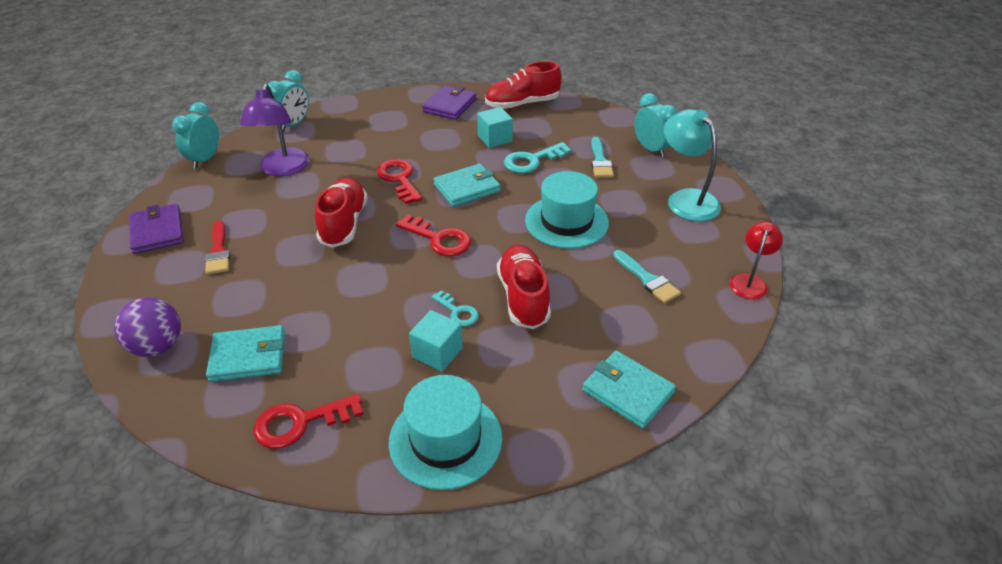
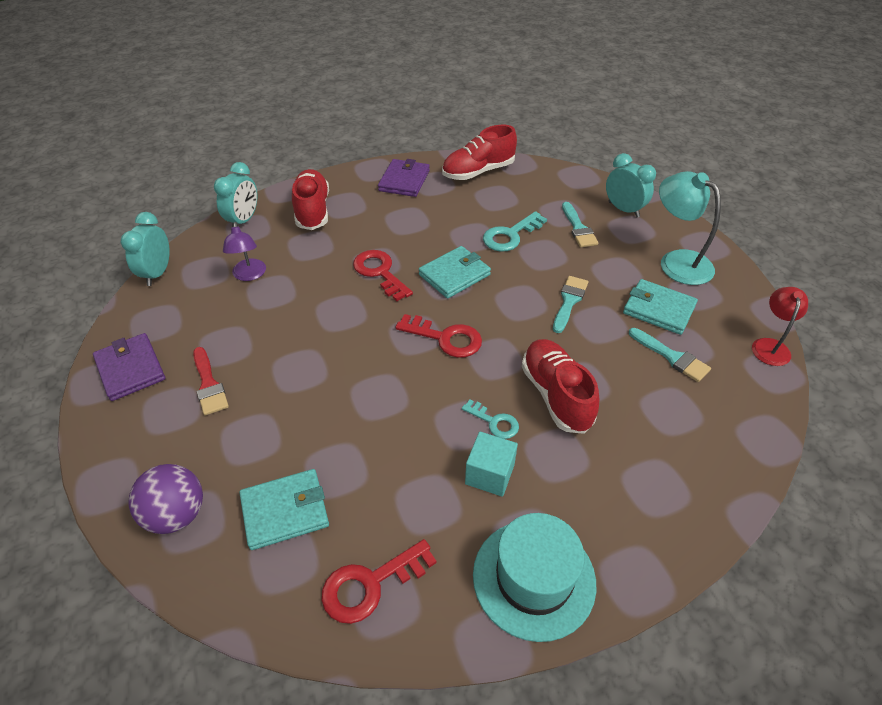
camera: 10 degrees left, 5 degrees up
(283, 169) = (249, 275): purple lamp -> purple lamp, size x0.63
(344, 223) = (338, 333): red shoe -> red shoe (312, 211)
(495, 138) = (463, 214): turquoise cube -> none
(566, 221) = (569, 301): turquoise hat -> turquoise brush
(628, 391) = (698, 489): turquoise wallet -> turquoise wallet (658, 309)

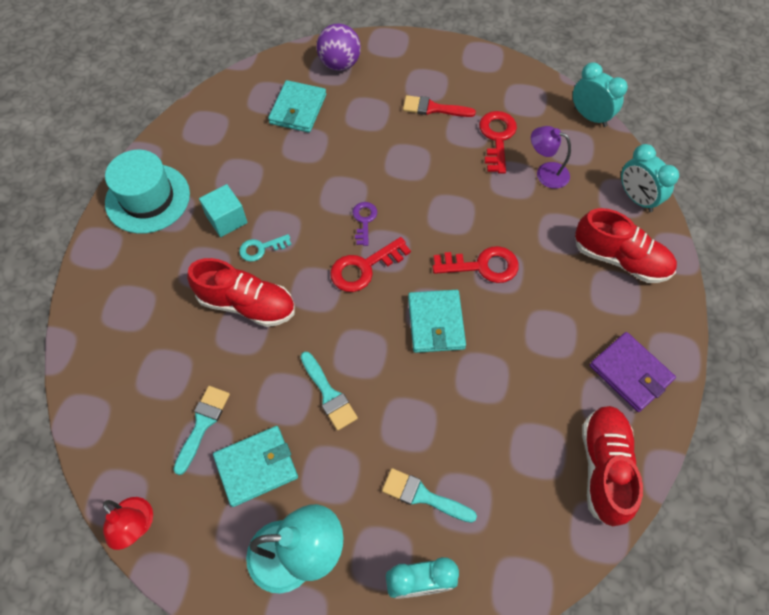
camera: 125 degrees right, 15 degrees up
(130, 369) = (482, 74): purple wallet -> none
(370, 584) = (218, 126): red key -> red key (497, 138)
(396, 364) = (364, 220): none -> purple key
(510, 235) = (459, 414): turquoise key -> none
(672, 357) = (203, 424): turquoise brush -> turquoise brush turned 120 degrees clockwise

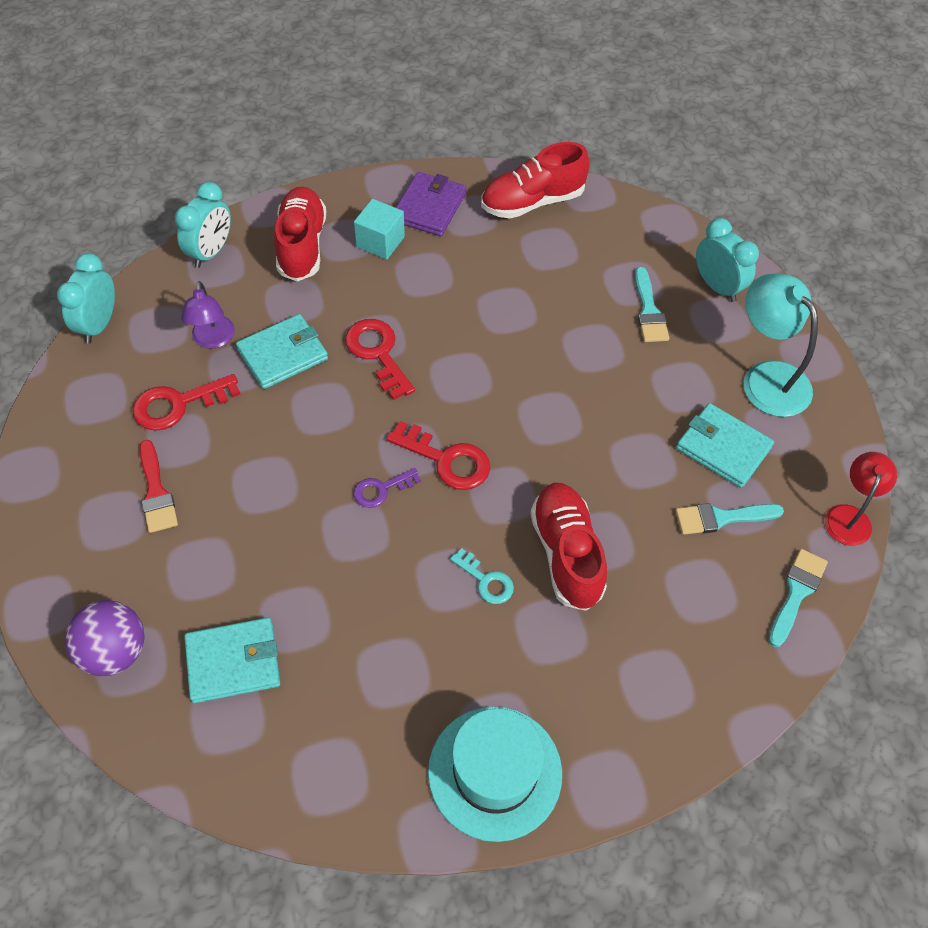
camera: 120 degrees left, 5 degrees down
(226, 219) = (468, 646): turquoise cube -> turquoise cube (380, 242)
(329, 394) = (611, 423): turquoise brush -> turquoise brush (796, 593)
(436, 323) = (472, 367): turquoise wallet -> turquoise wallet (282, 354)

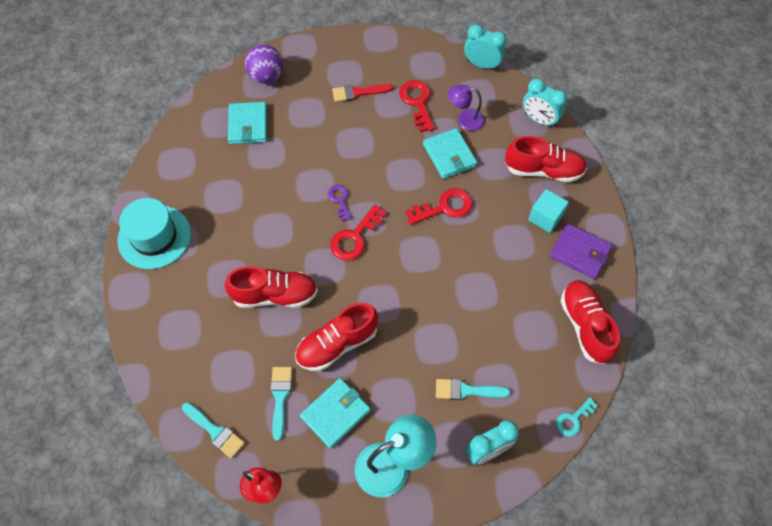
camera: 100 degrees right, 5 degrees up
(486, 580) = (267, 248): turquoise key -> turquoise key (573, 419)
(624, 459) = (337, 344): none -> red shoe

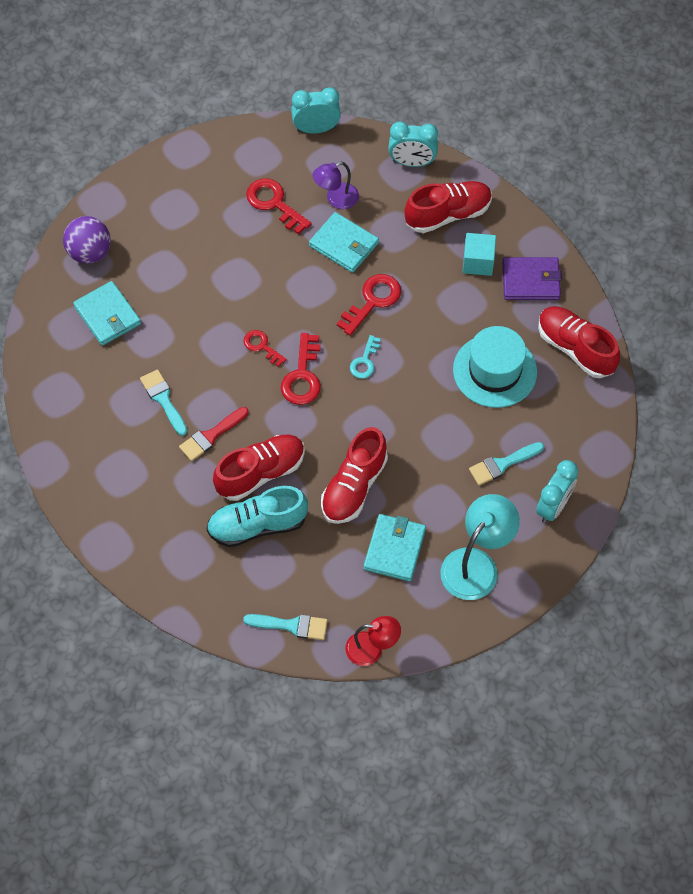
camera: 30 degrees left, 0 degrees up
(154, 237) = (93, 480): turquoise hat -> turquoise hat (495, 371)
(245, 335) = (257, 525): none -> turquoise shoe
(280, 397) = (332, 563): turquoise brush -> turquoise brush (163, 399)
(340, 200) = (262, 346): purple key -> red key
(358, 93) = (203, 223): red brush -> red brush (211, 436)
(573, 419) = (613, 439): turquoise key -> turquoise key (365, 361)

